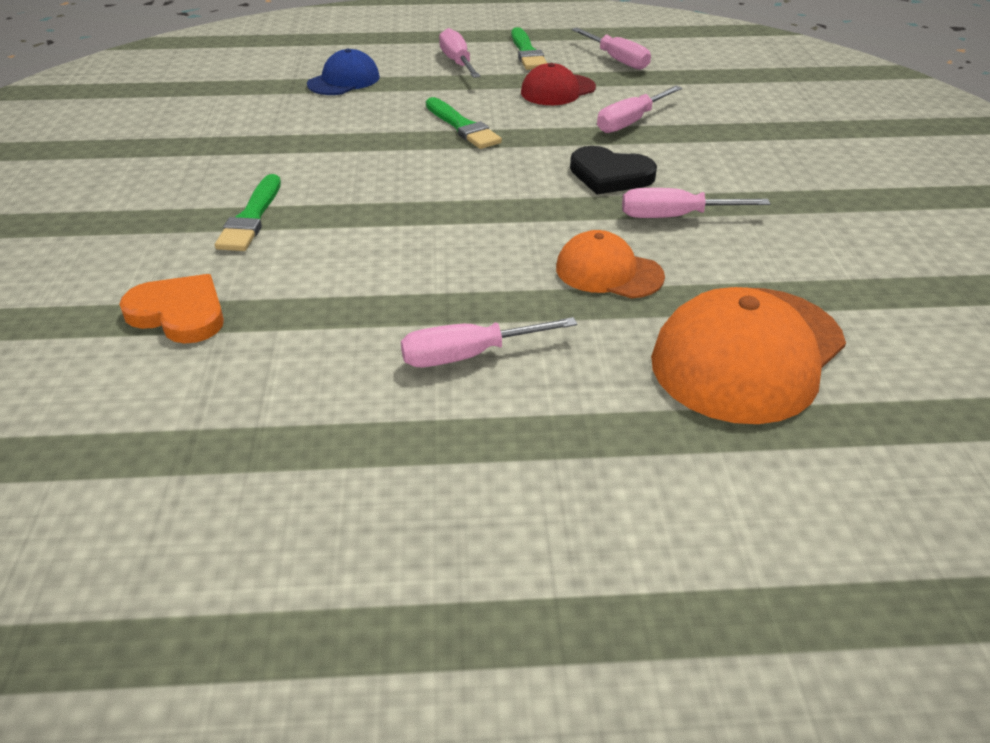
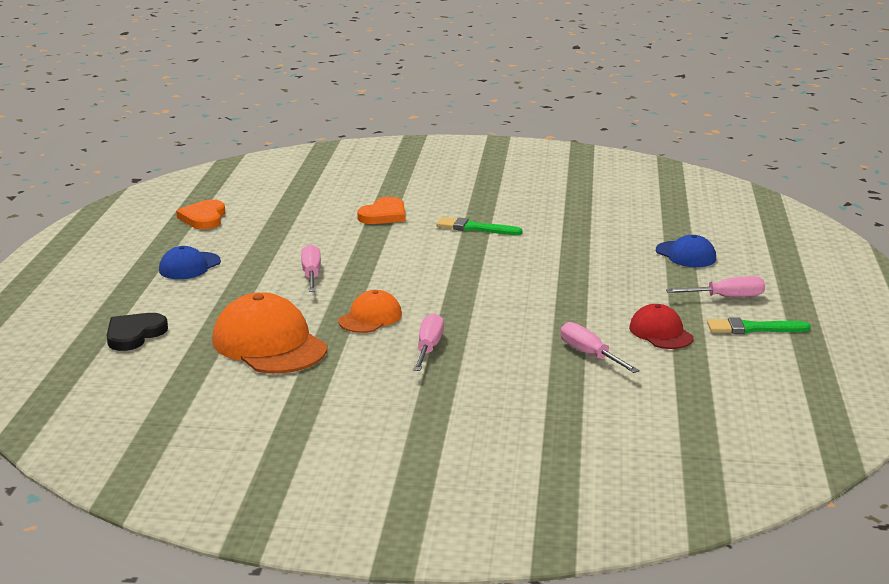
camera: 100 degrees right, 15 degrees down
(155, 601) = (204, 218): none -> orange heart
(462, 126) = (592, 291): green brush -> none
(465, 544) = (189, 266): none -> blue cap
(610, 175) = (497, 334): black heart -> black heart (134, 334)
(617, 60) = (736, 368): pink screwdriver -> none

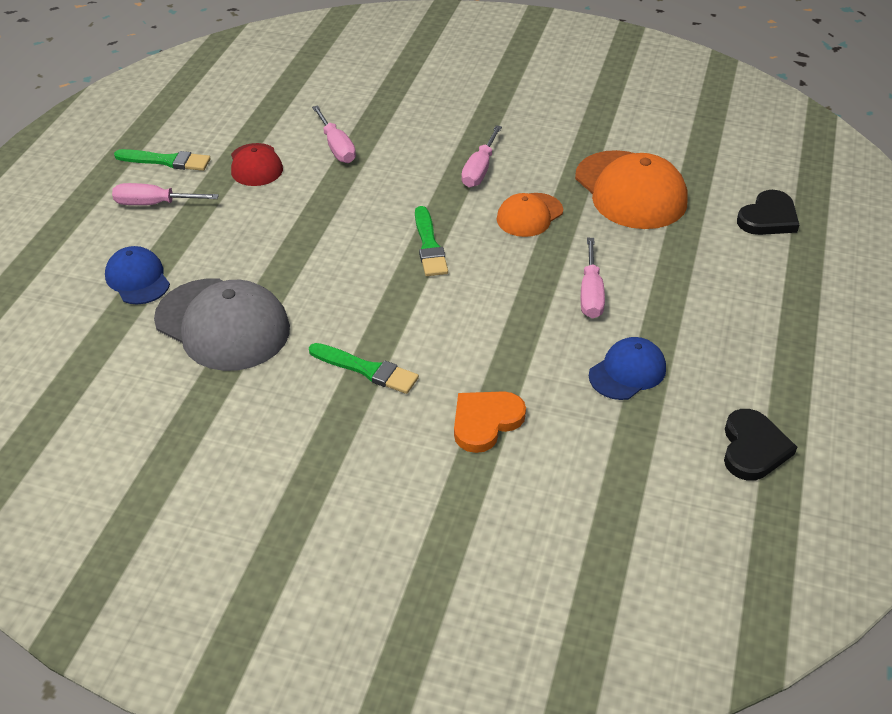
camera: 170 degrees left, 20 degrees up
(189, 266) = (742, 328): blue cap -> blue cap (627, 372)
(204, 218) = (753, 448): orange heart -> black heart
(457, 291) = (429, 245): none -> green brush
(595, 239) = (222, 324): none -> grey cap

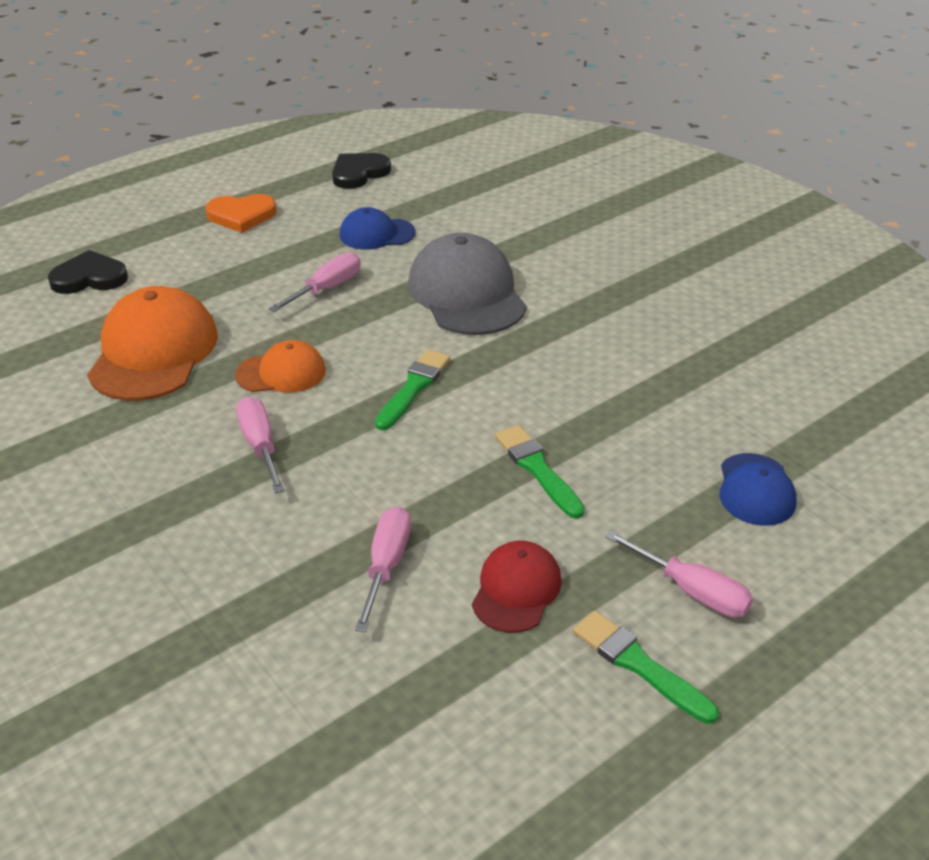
camera: 145 degrees left, 5 degrees down
(222, 324) = (684, 401): grey cap -> grey cap (467, 293)
(366, 369) = (576, 313): green brush -> green brush (537, 469)
(479, 170) = (260, 446): pink screwdriver -> pink screwdriver turned 75 degrees counterclockwise
(485, 421) = (516, 248): orange heart -> orange heart (241, 215)

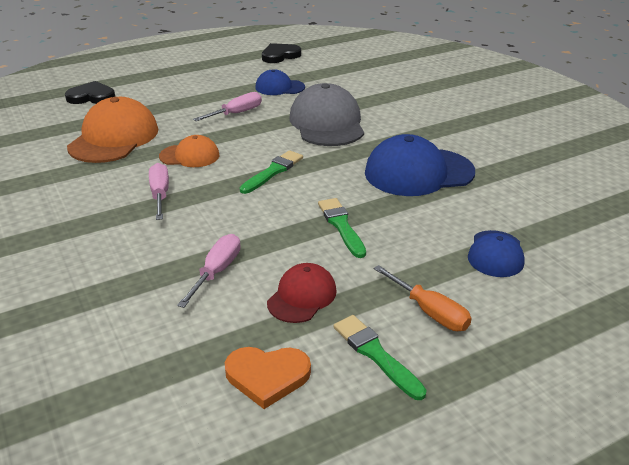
camera: 10 degrees right, 5 degrees down
(241, 215) = (198, 72): orange heart -> orange heart (267, 376)
(620, 367) = (418, 172): none -> blue cap
(691, 591) = (429, 312): pink screwdriver -> orange screwdriver

